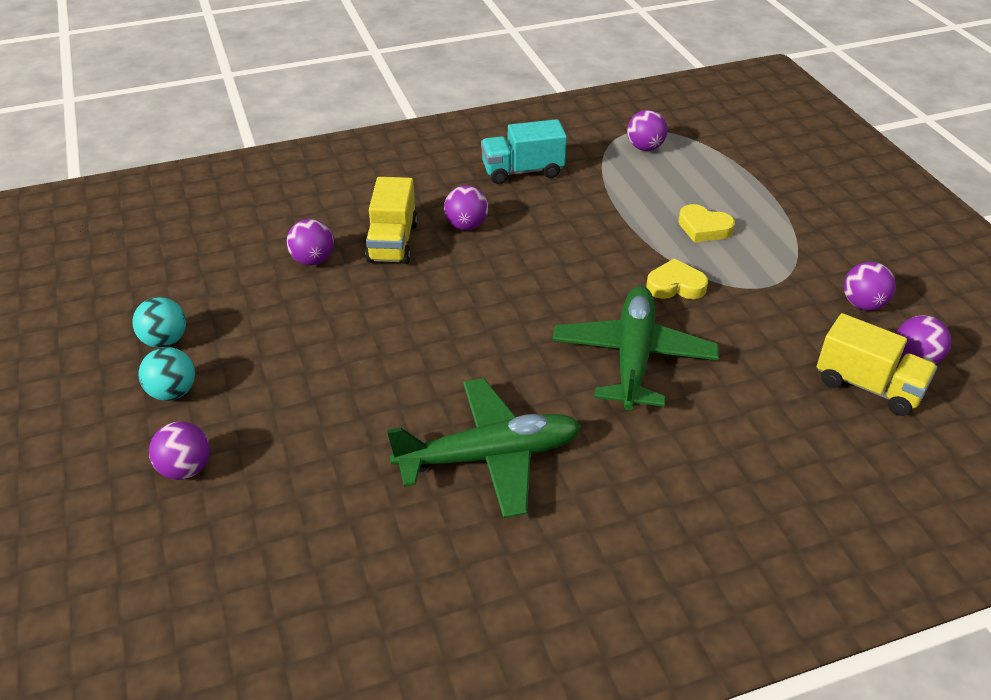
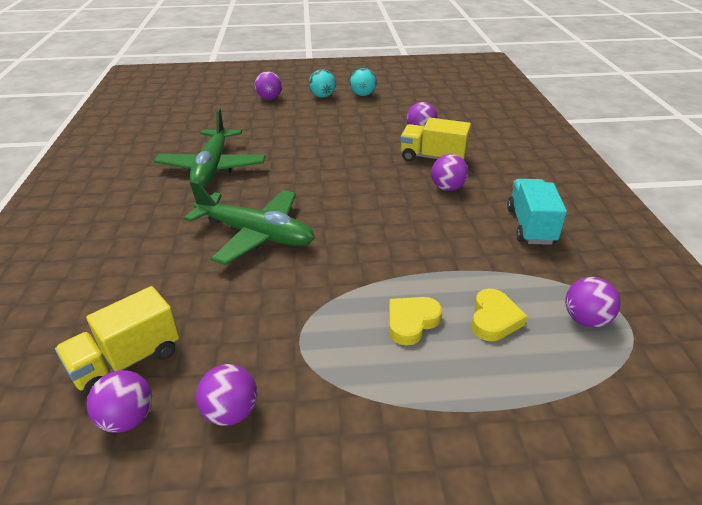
camera: 105 degrees right, 5 degrees down
(675, 285) = (328, 277): yellow heart -> yellow heart (494, 319)

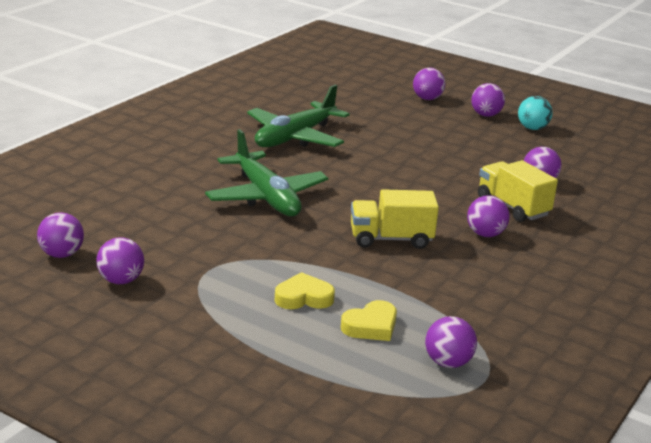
camera: 35 degrees right, 10 degrees down
(127, 361) = (91, 228): yellow truck -> yellow truck (391, 239)
(322, 96) = (485, 115): turquoise ball -> purple ball
(530, 226) = (516, 292): turquoise truck -> none

